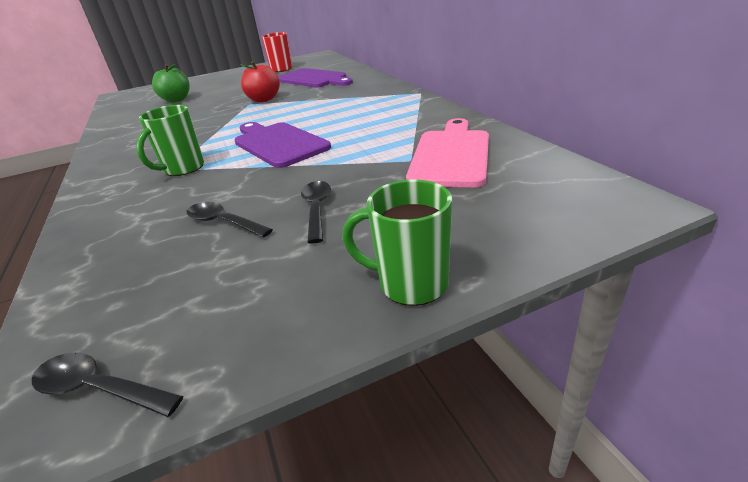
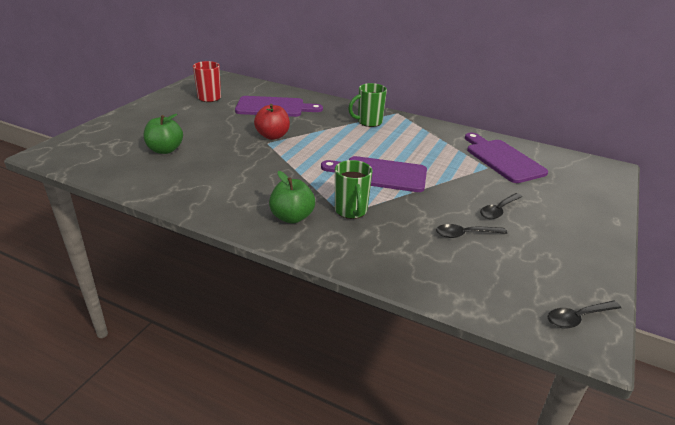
camera: 45 degrees left, 0 degrees up
(135, 162) = (292, 217): none -> green apple
(317, 209) = (498, 210): black spoon -> black spoon turned 90 degrees counterclockwise
(410, 284) = (600, 229): green mug -> green mug (368, 122)
(451, 155) = (502, 159): pink cutting board -> purple cutting board

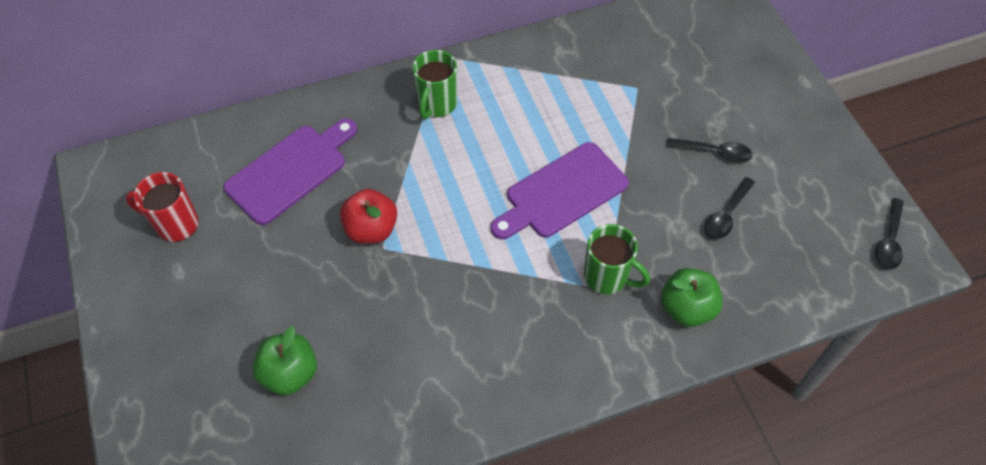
camera: 45 degrees left, 25 degrees up
(292, 217) = (571, 340): green apple -> green apple (687, 308)
(498, 210) = (714, 152): black spoon -> black spoon turned 75 degrees counterclockwise
(502, 159) = (635, 60): purple cutting board -> none

